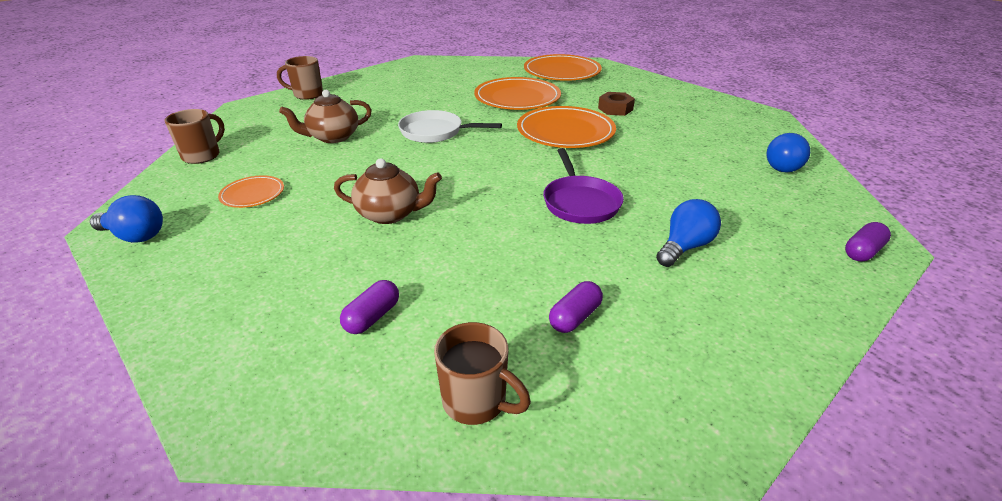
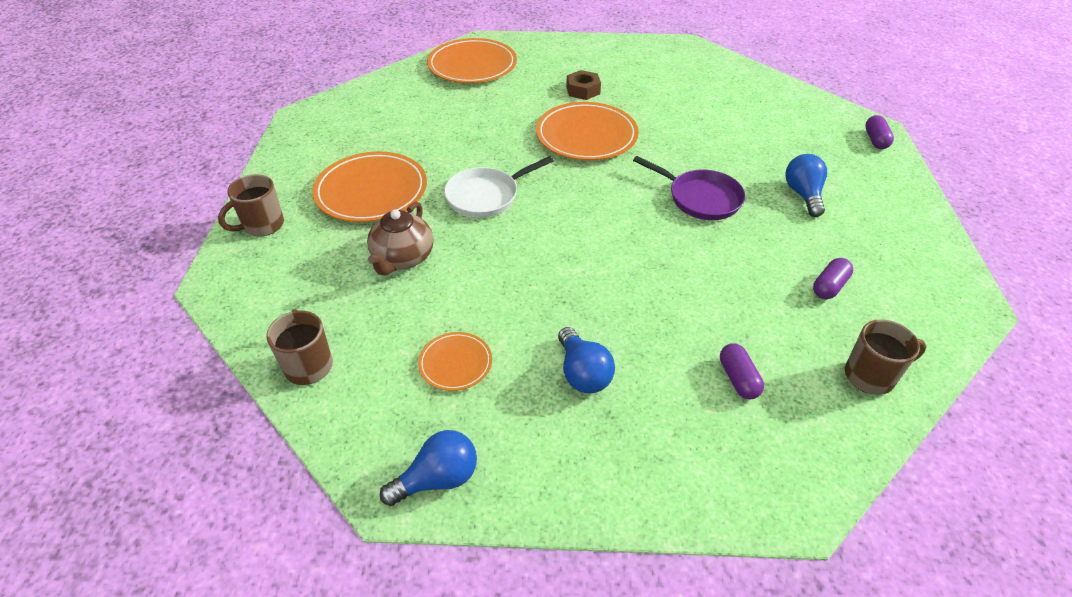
camera: 45 degrees left, 10 degrees up
(390, 214) = (601, 297): brown teapot -> none
(517, 98) = (487, 118): orange plate -> orange plate (371, 191)
(575, 317) = (829, 286): purple capsule -> purple capsule turned 45 degrees clockwise
(782, 166) = (758, 92): blue light bulb -> blue light bulb (582, 373)

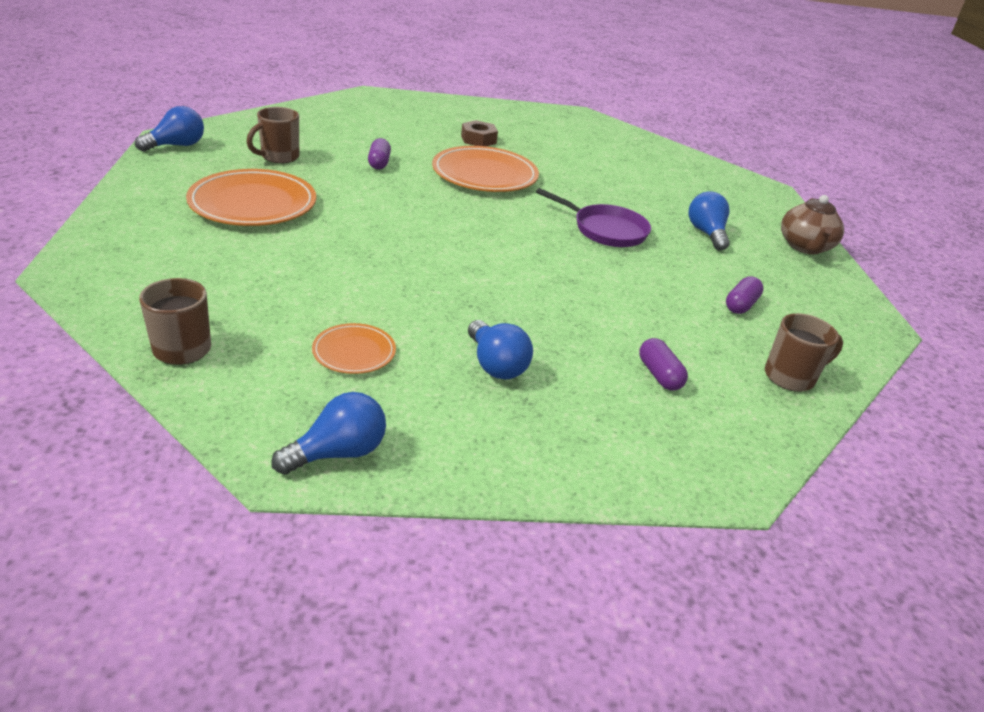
camera: 10 degrees left, 10 degrees down
(262, 225) = (126, 225): brown mug -> brown mug (279, 157)
(305, 126) = (176, 146): none -> blue light bulb
(402, 258) = (290, 261): brown teapot -> brown teapot (805, 247)
(472, 65) = (361, 112): orange plate -> none
(486, 196) = (381, 215): white pan -> none
(875, 140) = (769, 197): purple capsule -> purple capsule (379, 163)

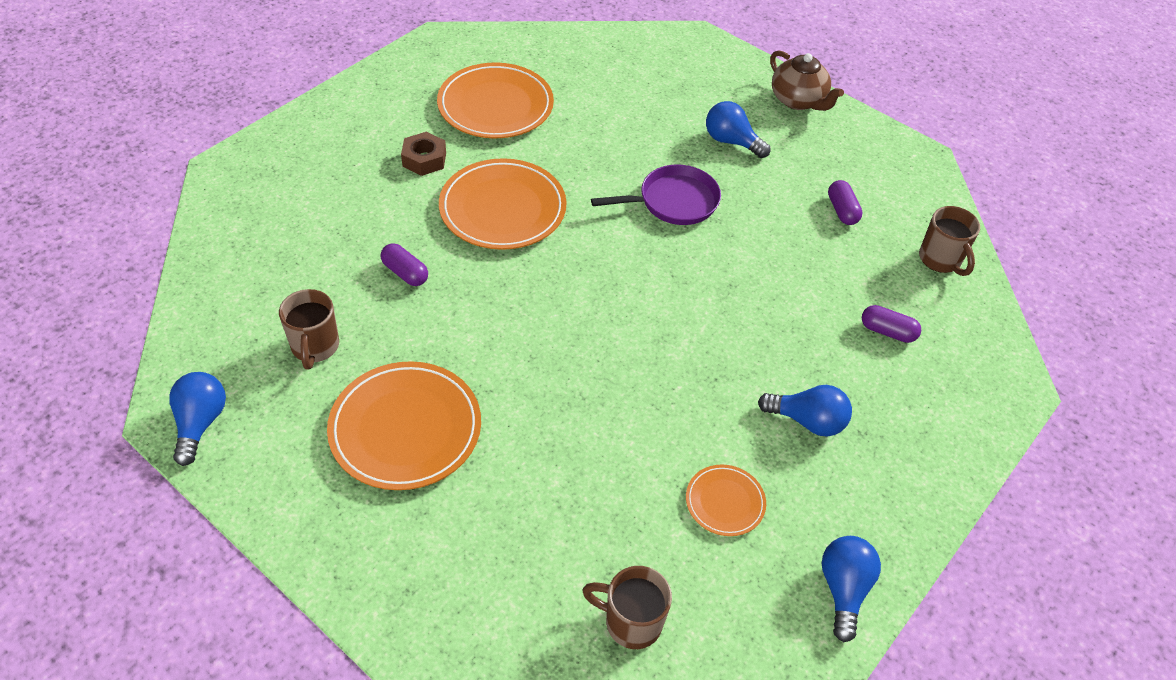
camera: 45 degrees left, 15 degrees up
(563, 145) = (495, 105): none -> orange plate
(790, 377) = (940, 260): brown mug -> brown mug turned 135 degrees clockwise

